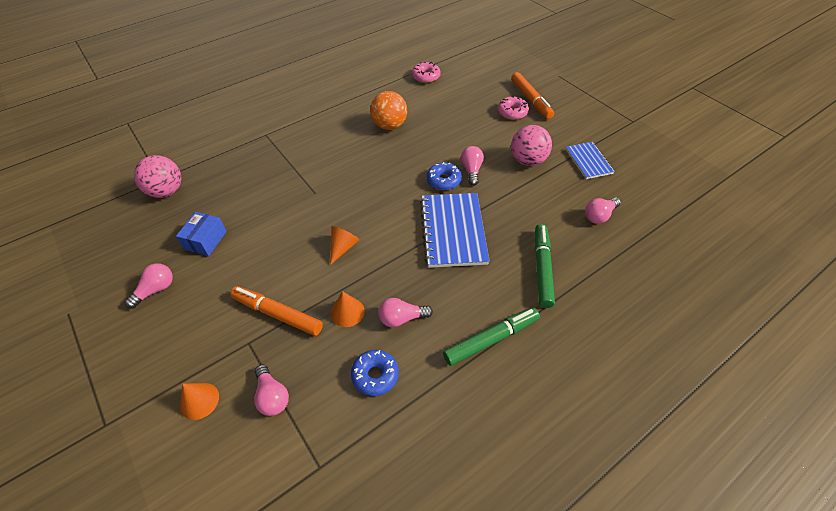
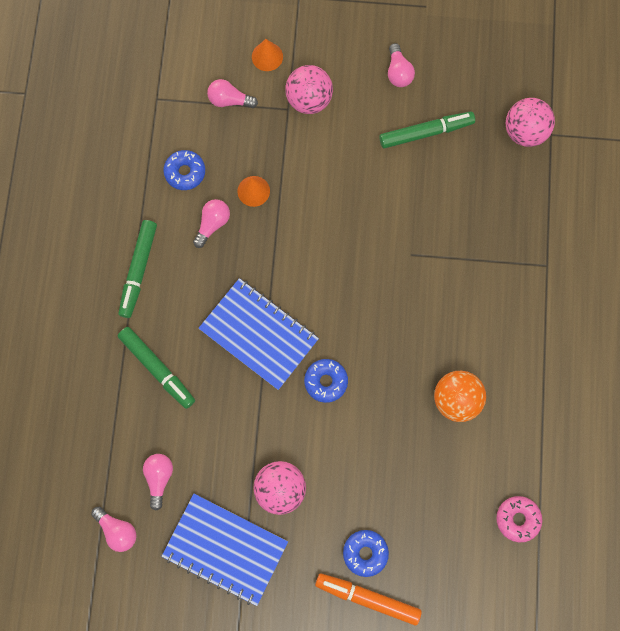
camera: 130 degrees right, 25 degrees up
(205, 240) = (426, 133): blue box -> green marker
(227, 333) = (309, 100): none -> pink ball
(278, 314) = (296, 142): orange marker -> none
(343, 247) = (321, 232): orange cone -> none
(471, 170) = (316, 420): pink light bulb -> pink light bulb (117, 530)
(512, 112) = (365, 553): pink donut -> blue donut
(588, 161) = (225, 549): blue notebook -> blue notebook, size x1.72

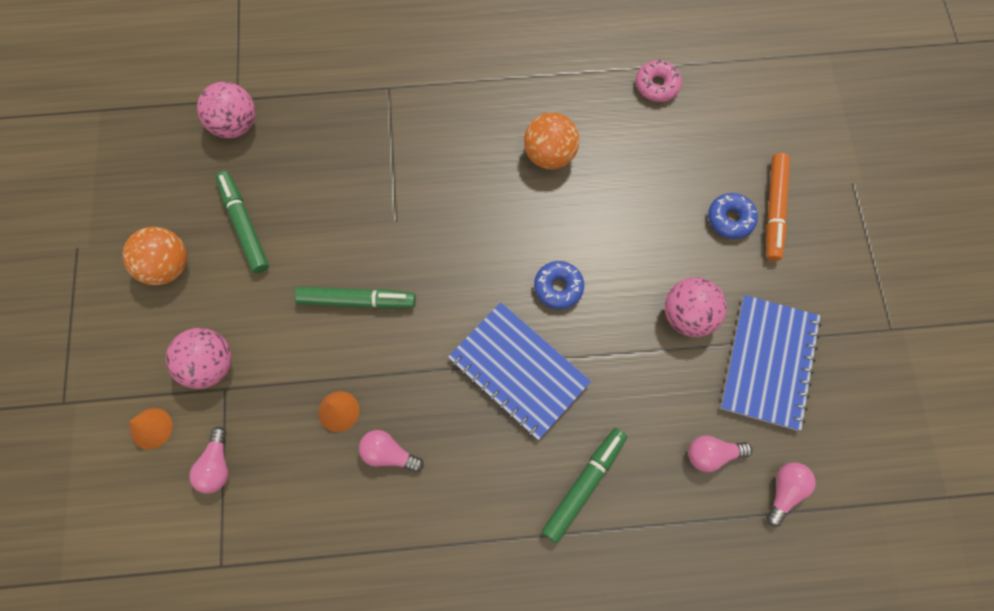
camera: 100 degrees left, 5 degrees down
(138, 270) = (463, 537): green marker -> green marker (357, 301)
(185, 172) = (323, 504): blue donut -> none
(259, 334) = (518, 371): blue notebook -> blue notebook turned 75 degrees counterclockwise
(398, 72) = (167, 266): pink light bulb -> orange ball

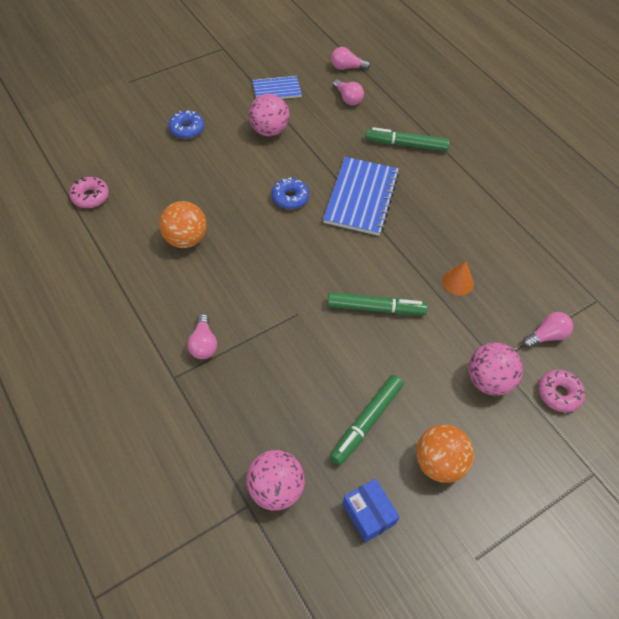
camera: 120 degrees left, 15 degrees down
(151, 428) = (558, 394): orange cone -> pink donut
(167, 184) = (368, 514): none -> blue box
(357, 301) = (375, 308): green marker -> green marker turned 120 degrees clockwise
(388, 453) = (462, 242): pink light bulb -> pink light bulb (203, 344)
(768, 363) = (276, 90): blue notebook -> blue notebook, size x0.58
(774, 210) = (168, 111): orange marker -> none

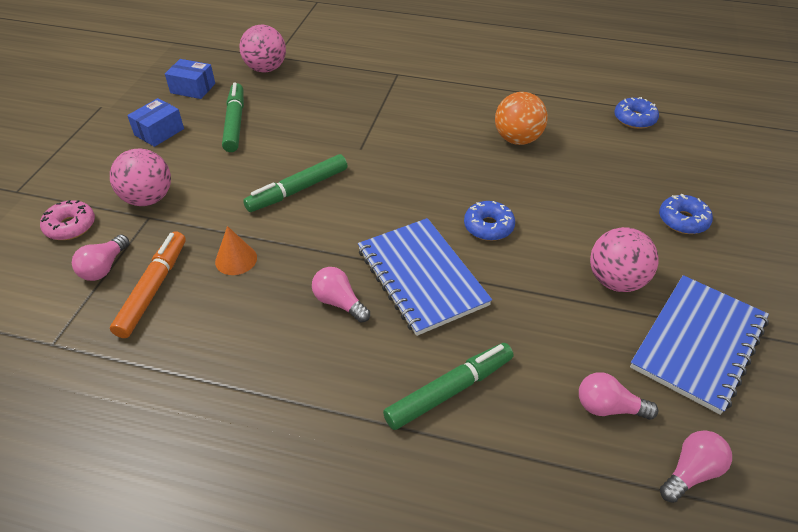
camera: 140 degrees right, 10 degrees down
(90, 197) = (634, 119): pink donut -> blue donut
(203, 344) = (403, 96): pink light bulb -> pink light bulb (339, 302)
(276, 90) = (698, 344): blue notebook -> blue notebook, size x1.72
(439, 463) = (159, 132): orange ball -> blue box
(521, 296) = (153, 289): none -> orange marker

